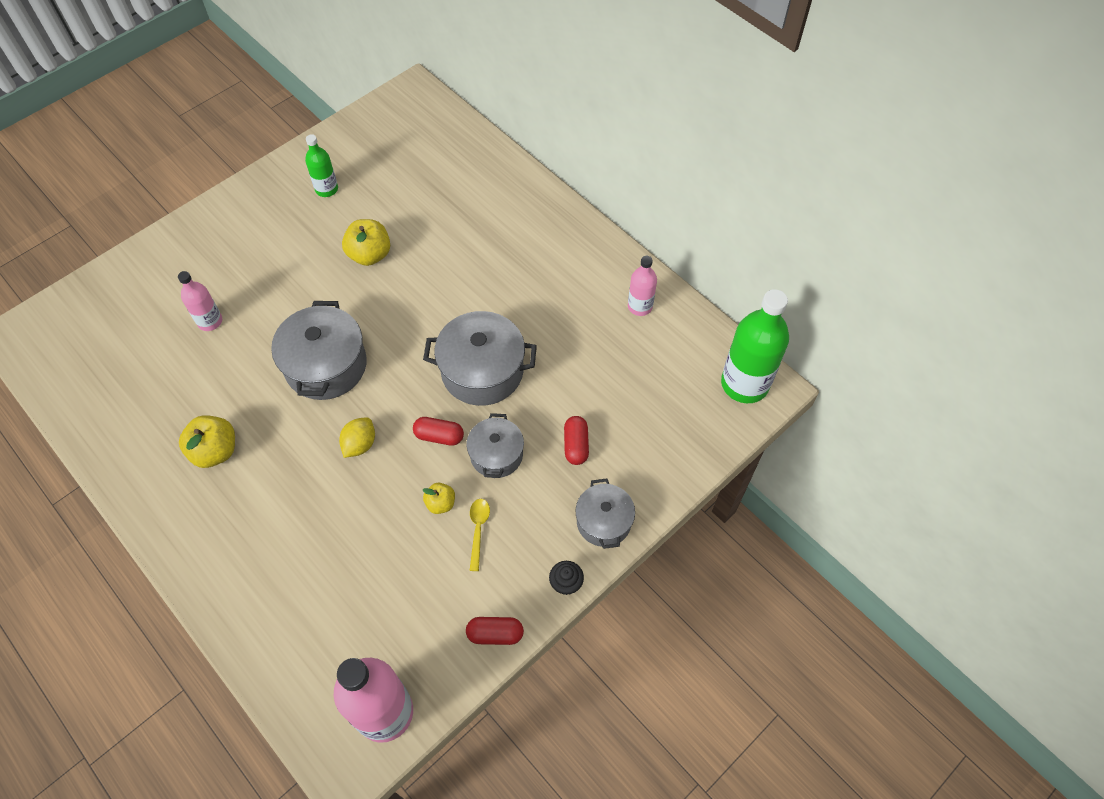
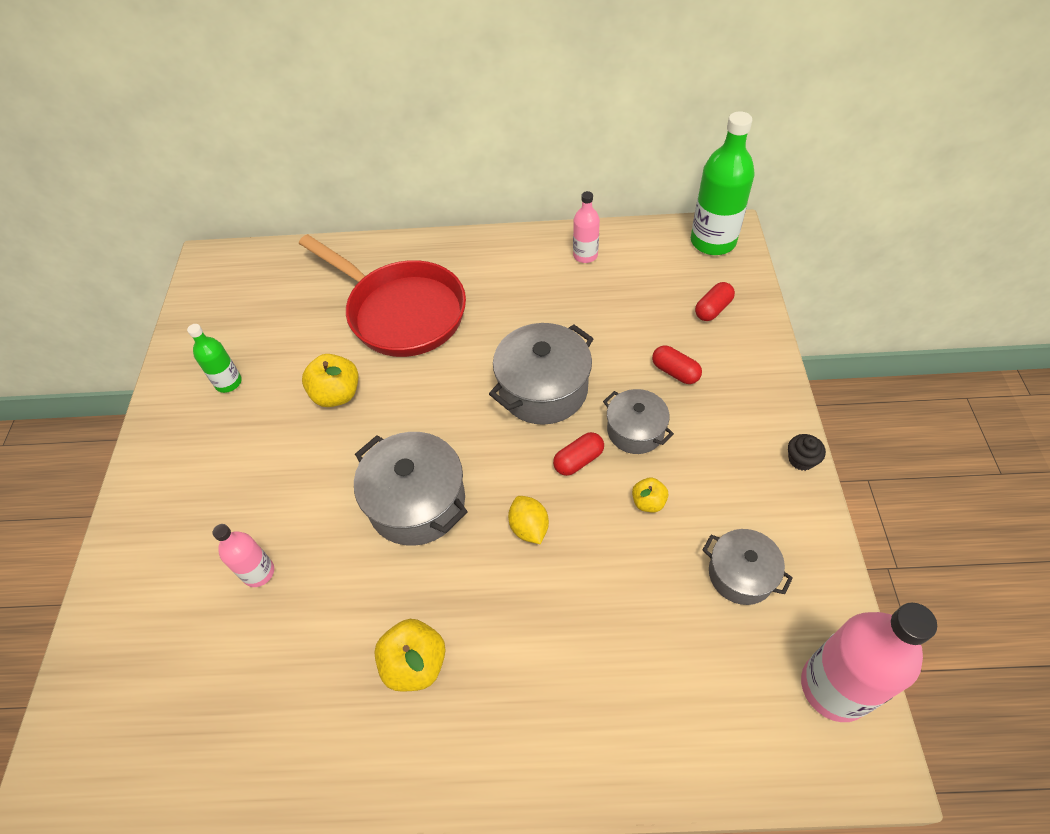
camera: 45 degrees left, 5 degrees down
(472, 234) = (400, 312): none -> red pan
(478, 530) = (699, 490): yellow spoon -> none
(495, 634) = (814, 542): red capsule -> red capsule (713, 309)
(604, 521) = (762, 398): grey pot -> grey pot (741, 574)

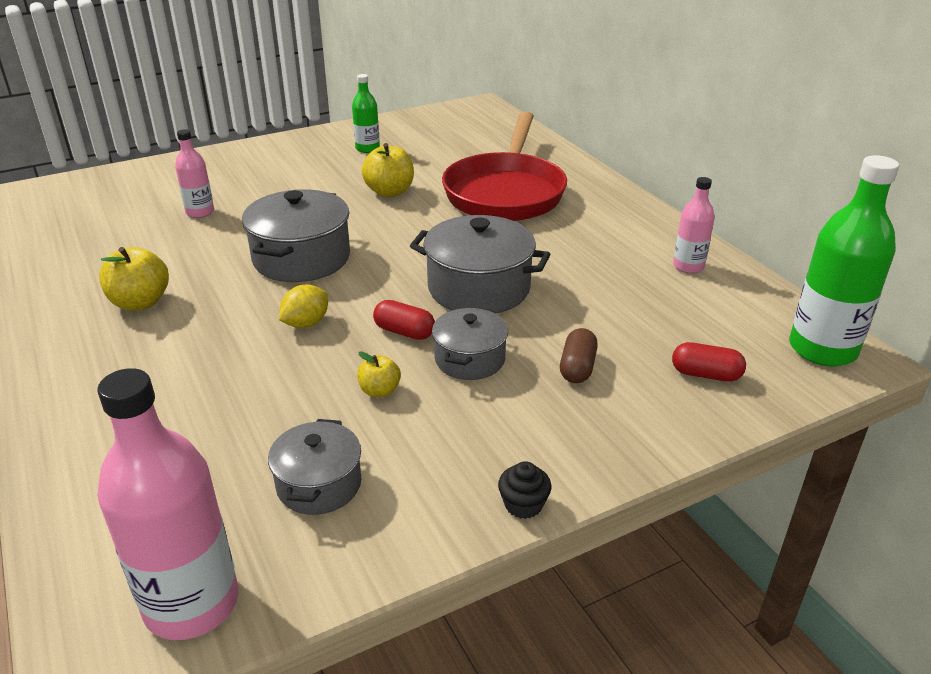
camera: 60 degrees right, 20 degrees down
(675, 372) = (577, 368): red capsule -> brown capsule

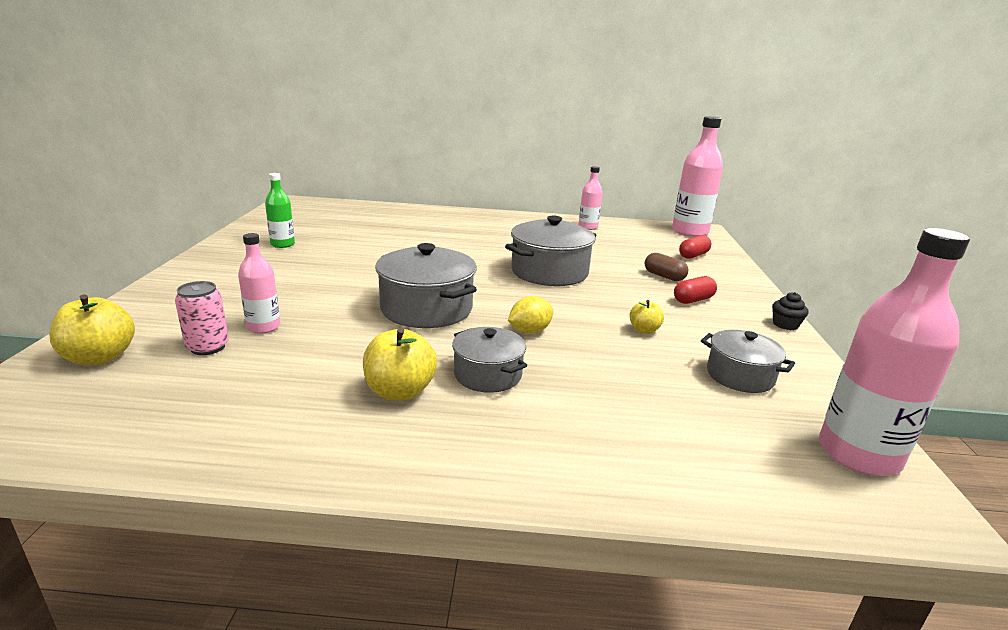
camera: 60 degrees left, 10 degrees down
(152, 209) = (208, 347): none -> pink can
(306, 323) = (529, 331): yellow lemon -> yellow lemon turned 75 degrees clockwise
(389, 192) = (371, 257): yellow apple -> yellow apple (100, 357)
(404, 332) = (578, 305): red capsule -> red capsule (693, 300)
(470, 359) = (630, 297): grey pot -> grey pot (488, 375)
(505, 192) = (436, 232): red pan -> none
(822, 349) = (690, 232): green bottle -> pink bottle

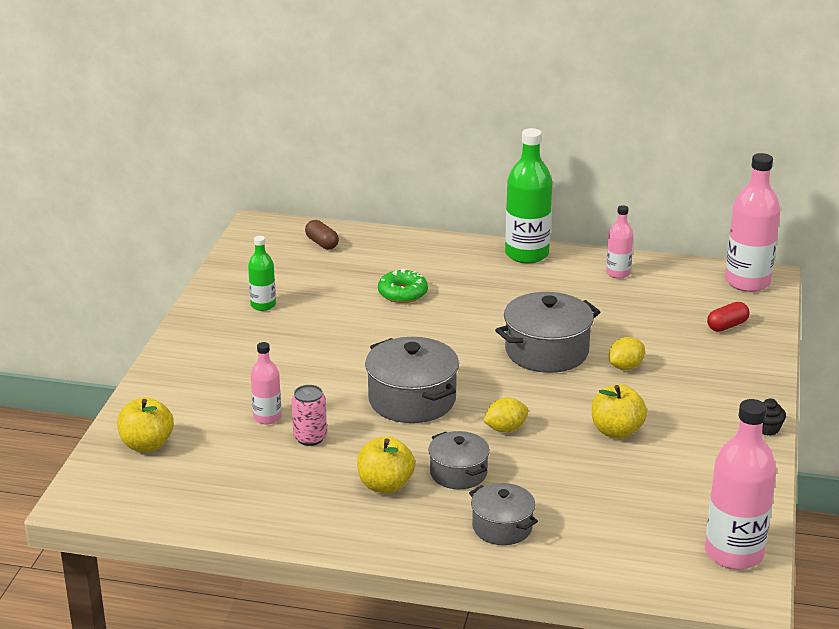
camera: 10 degrees right, 5 degrees up
(208, 347) = (226, 437): pink can -> pink can (310, 438)
(412, 237) = (402, 293): none -> green donut
(512, 217) = (527, 254): none -> green bottle
(625, 282) = (626, 367): none -> yellow lemon
(644, 330) = (616, 431): yellow apple -> yellow apple, size x1.72
(664, 276) = (673, 359): brown capsule -> brown capsule (322, 243)
(693, 300) = (687, 394): red capsule -> none
(740, 376) = (681, 483): grey pot -> grey pot (502, 527)

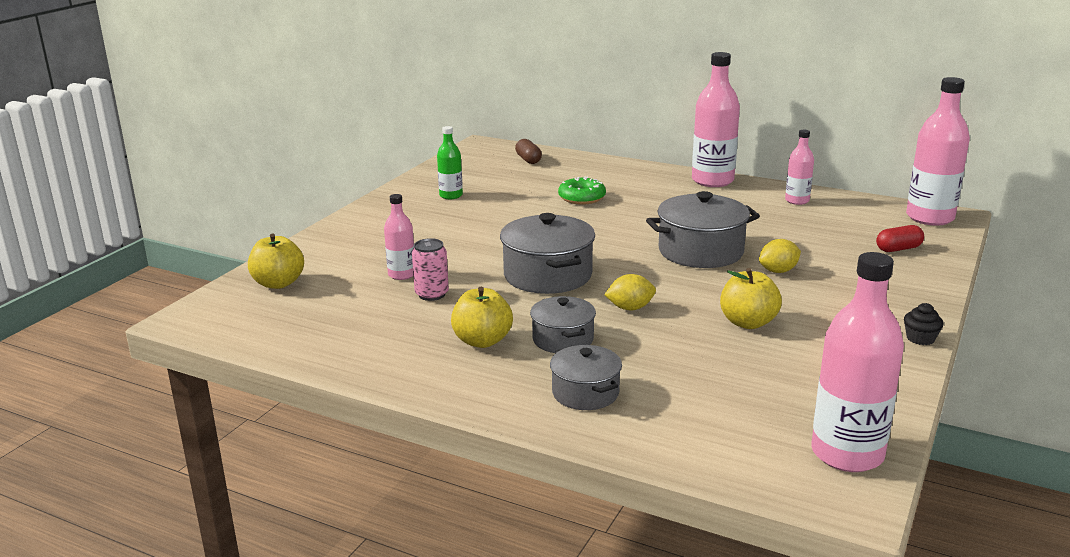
camera: 15 degrees right, 5 degrees down
(527, 254) = (712, 181): green bottle -> pink bottle

